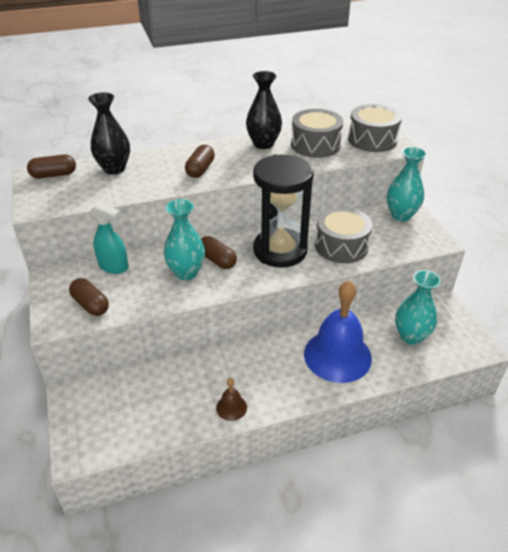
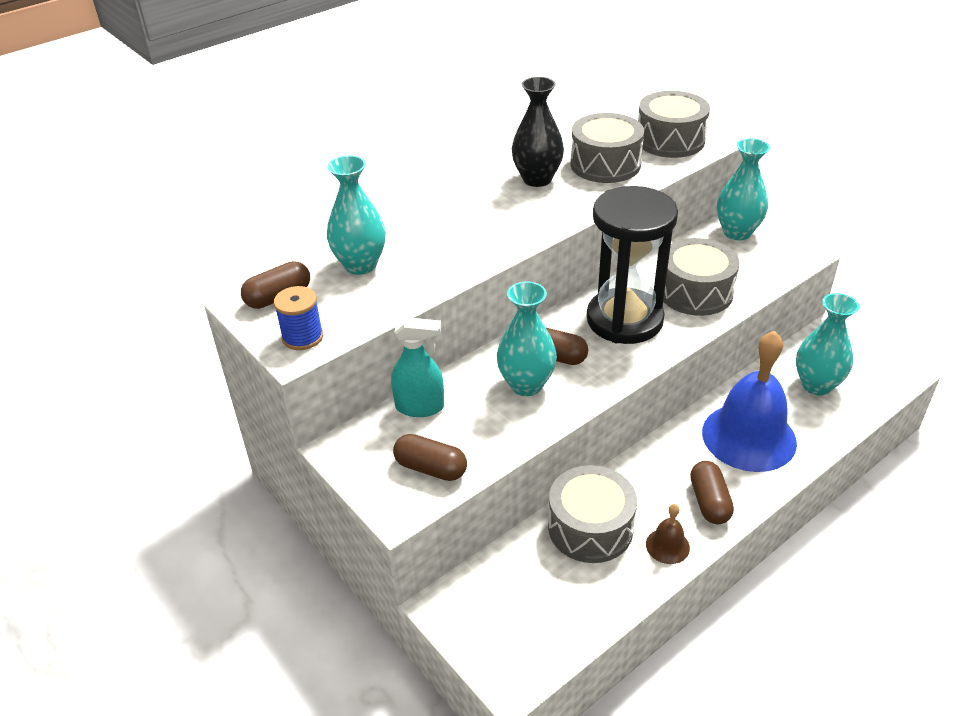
camera: 20 degrees left, 0 degrees up
(46, 200) = (302, 337): none -> blue spool
(114, 168) = (360, 265): black vase -> turquoise vase
(191, 378) = (590, 528): none -> grey drum
(200, 169) = (483, 236): brown capsule -> brown capsule (709, 502)

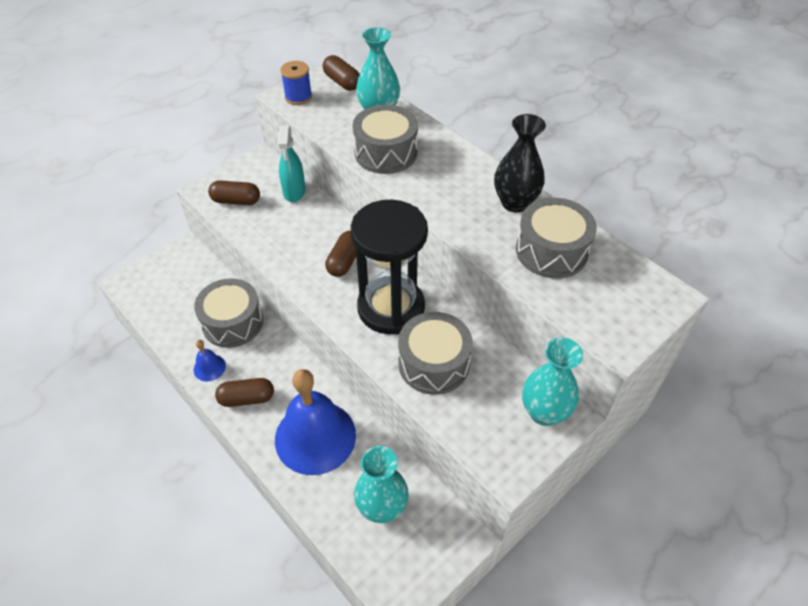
camera: 85 degrees right, 10 degrees up
(430, 468) = (236, 201): brown capsule -> brown capsule turned 75 degrees clockwise
(526, 385) = (312, 245): turquoise vase -> none
(667, 546) = (209, 367): brown bell -> blue bell
(670, 140) = (615, 306): grey drum -> grey drum (386, 153)

